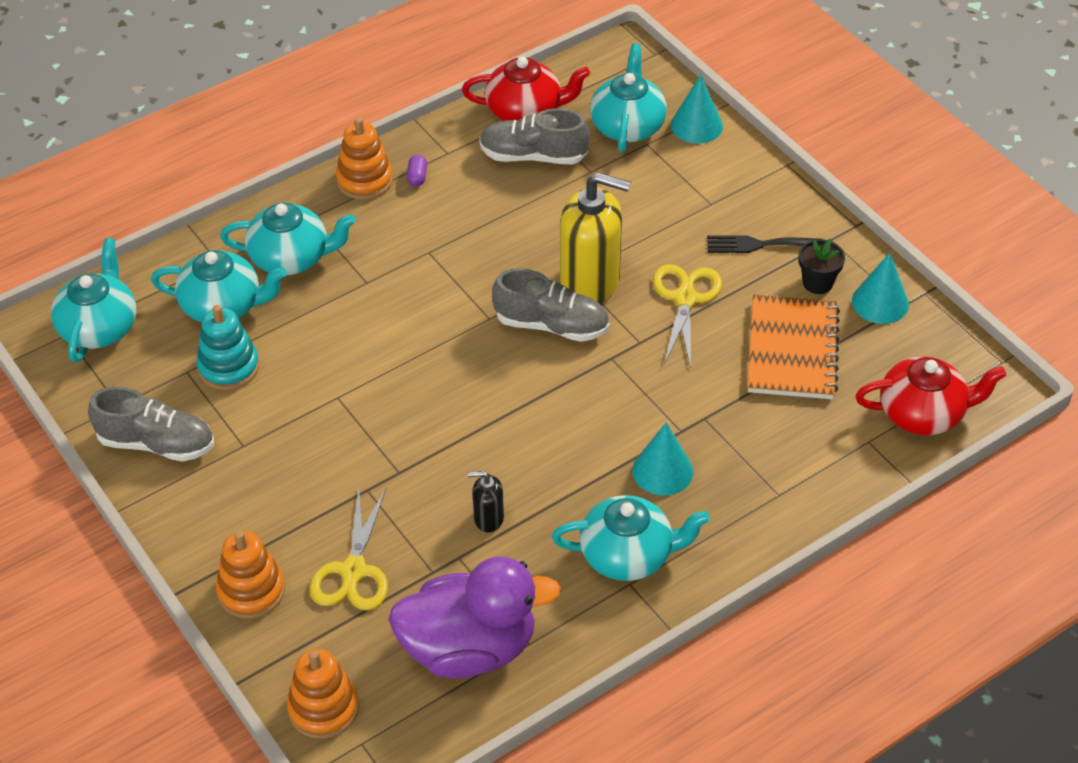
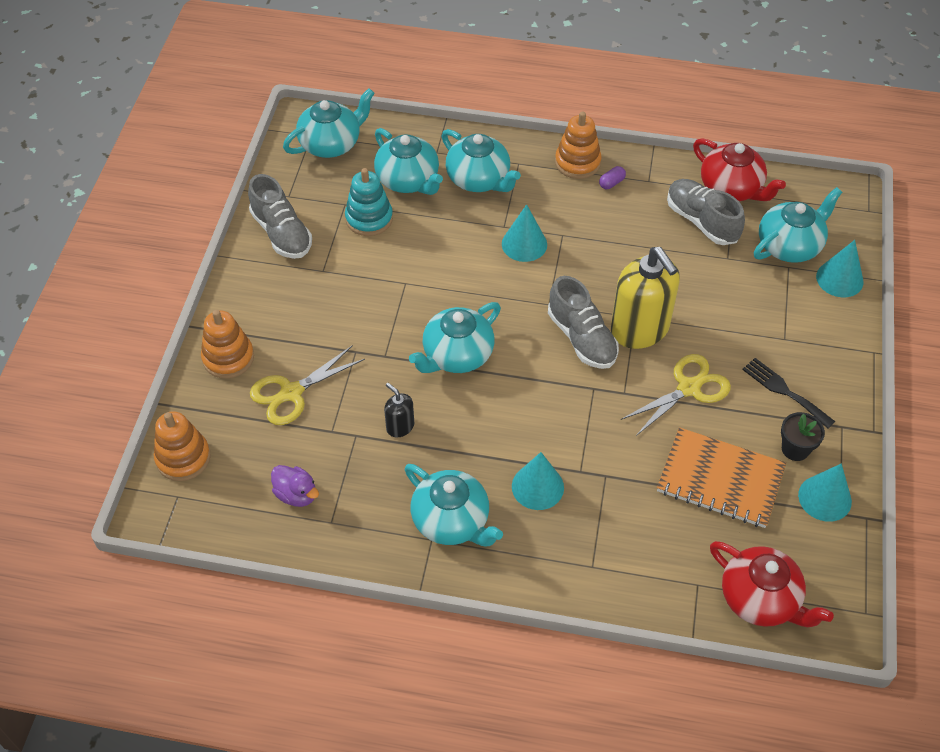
camera: 45 degrees right, 5 degrees up
(404, 284) = (524, 244): none -> turquoise cone
(463, 421) = (456, 355): none -> turquoise teapot
(469, 648) = (296, 494): purple duck -> purple duck, size x0.44
(792, 350) = (720, 479): orange notebook -> orange notebook turned 60 degrees clockwise

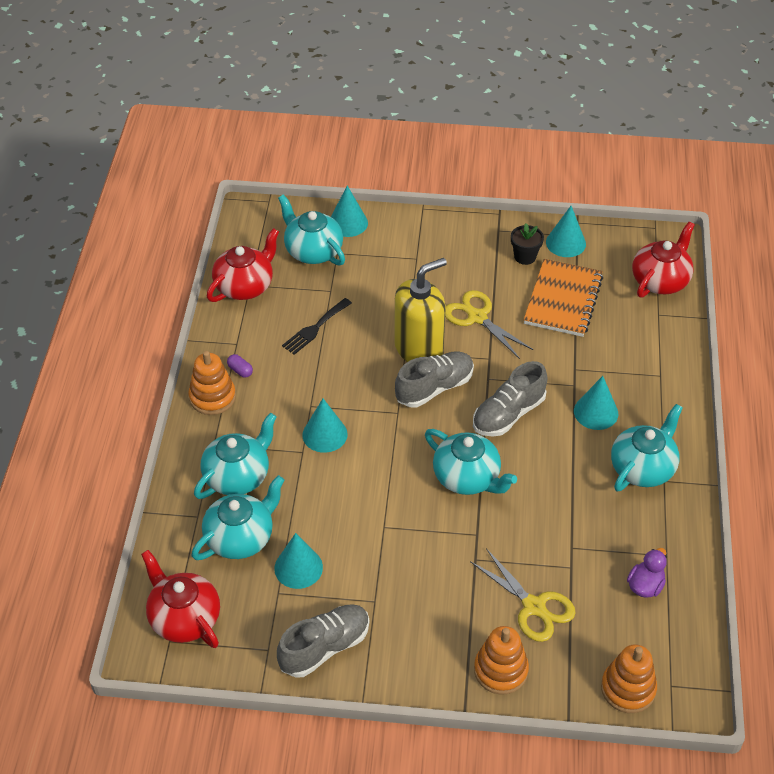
camera: 95 degrees left, 5 degrees down
(331, 144) = (184, 618): turquoise teapot -> red teapot
(369, 218) = (298, 567): turquoise stacking toy -> turquoise cone
(400, 426) = (555, 514): black soap dispenser -> none
(701, 221) = (287, 307): grey shoe -> grey shoe (508, 414)
(784, 391) = (470, 260): black fork -> black fork (315, 328)

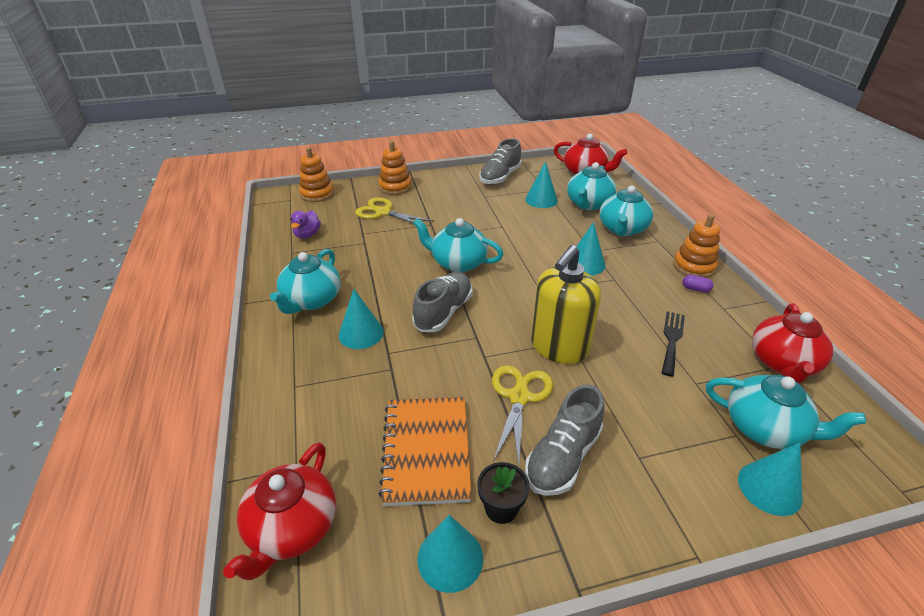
camera: 160 degrees right, 10 degrees down
(434, 388) = (521, 316): grey shoe -> grey shoe (563, 457)
(477, 317) = (519, 397): yellow scissors -> yellow scissors turned 105 degrees counterclockwise

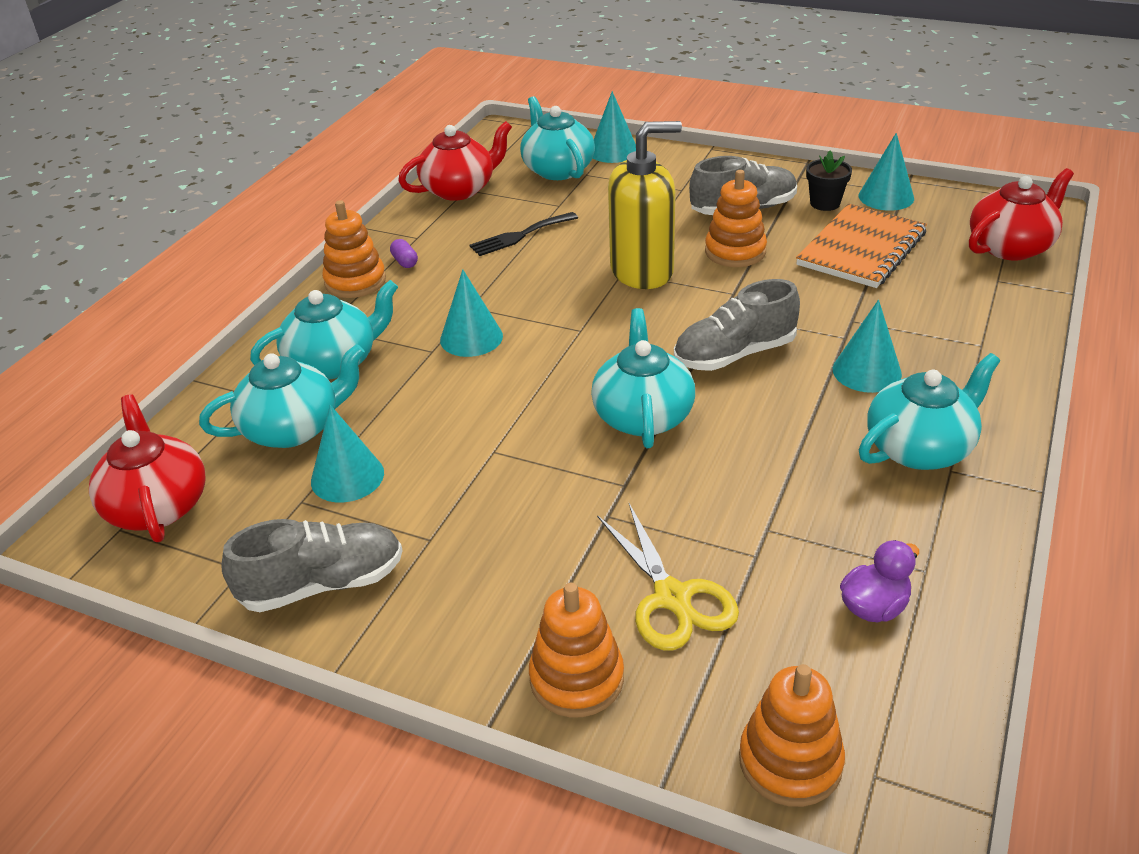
camera: 140 degrees left, 0 degrees up
(457, 263) = (642, 415): turquoise teapot -> turquoise teapot turned 150 degrees counterclockwise
(519, 397) = (735, 251): yellow scissors -> orange stacking toy

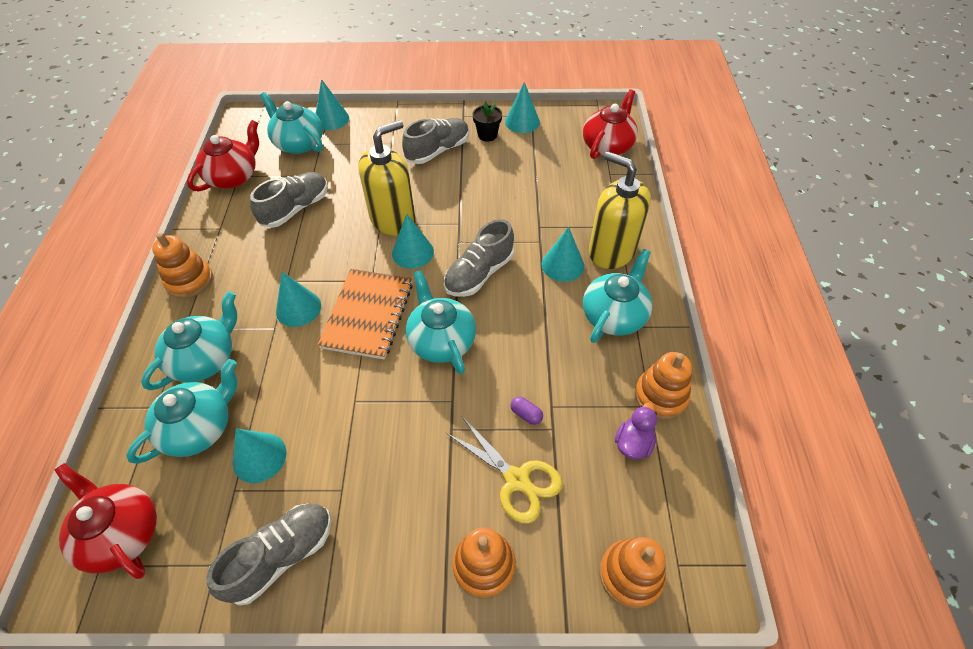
camera: 25 degrees left, 15 degrees up
(405, 262) = (220, 253): purple capsule -> purple capsule (526, 414)
(520, 236) = (296, 209): black fork -> grey shoe
(651, 311) = (412, 252): none -> turquoise cone
(735, 251) = (447, 188): orange stacking toy -> orange stacking toy (660, 396)
(861, 249) = (523, 168): orange notebook -> orange notebook (368, 315)
(954, 372) = (611, 251): none -> yellow soap dispenser

